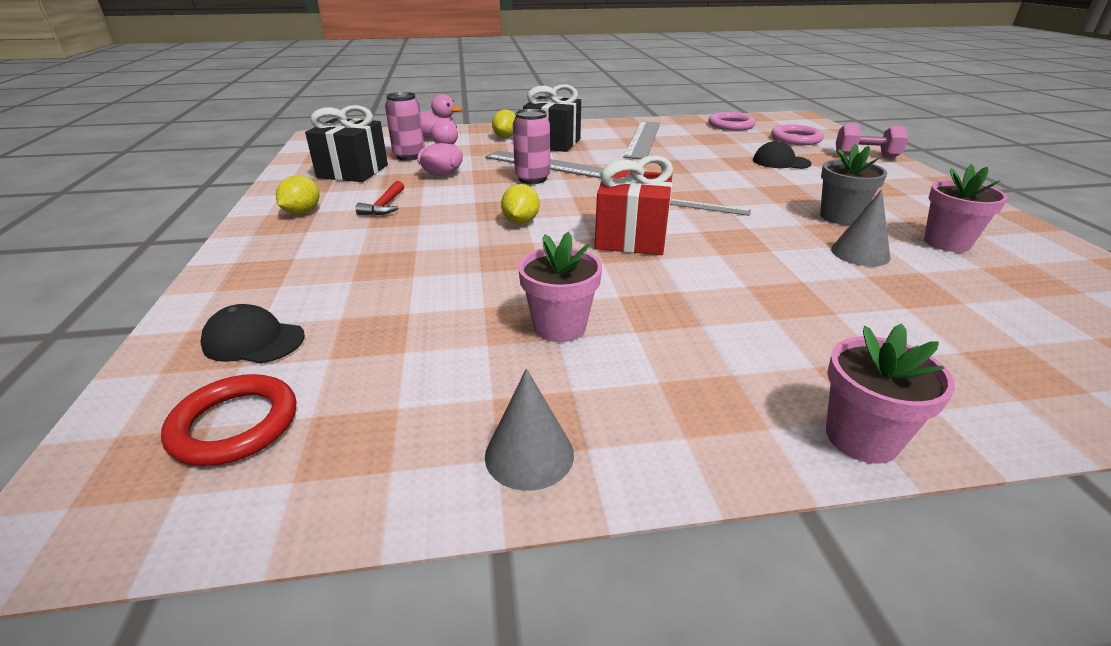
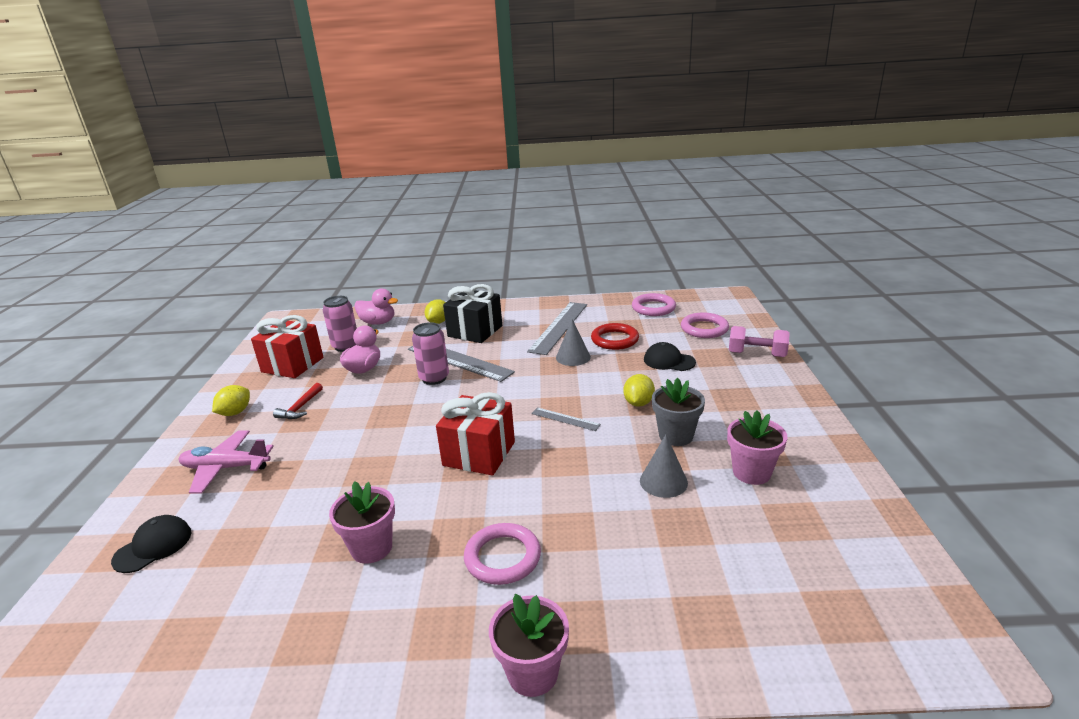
camera: 10 degrees right, 5 degrees down
(235, 425) = (116, 621): red ring -> red ring (615, 340)
(253, 340) = (153, 546): black cap -> black cap turned 105 degrees clockwise
(317, 261) = (226, 468): none -> pink plane
(353, 171) = (292, 365): black gift -> red gift
(521, 221) = (399, 430): yellow lemon -> yellow lemon (638, 403)
(529, 454) = (292, 664): grey cone -> grey cone (573, 357)
(731, 327) = (502, 557): none -> pink ring

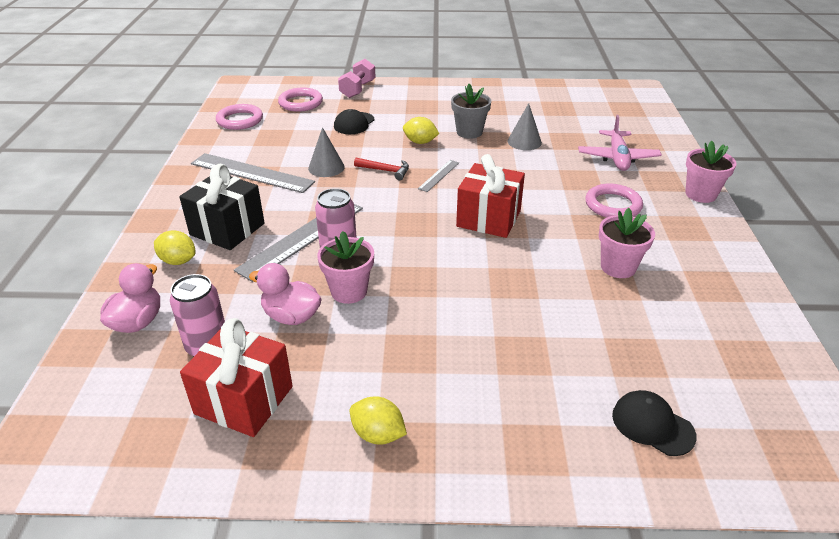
camera: 90 degrees left, 10 degrees up
(226, 468) = (511, 403): pink plane -> pink plane (617, 158)
(300, 407) = (380, 362): red hammer -> red hammer (385, 171)
(615, 340) = (300, 144): red ring -> none
(751, 472) = (513, 113): pink flower pot -> pink flower pot (349, 291)

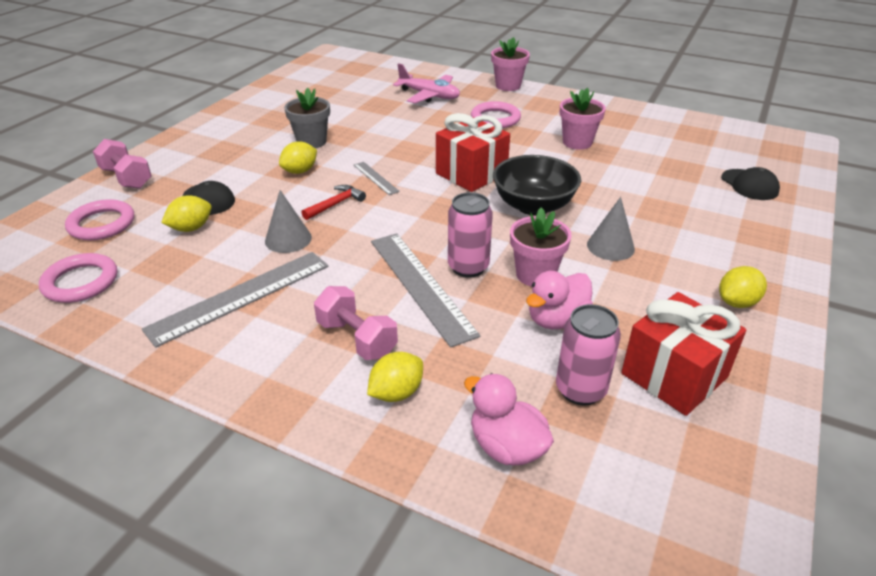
camera: 65 degrees left, 0 degrees up
(227, 229) = (357, 338): black gift -> pink dumbbell
(315, 130) = (191, 228): none -> yellow lemon
(461, 266) = (533, 206): none -> black bowl
(524, 142) = (360, 123): grey cone -> grey cone (610, 246)
(652, 425) = (749, 185): black cap -> black cap turned 90 degrees counterclockwise

